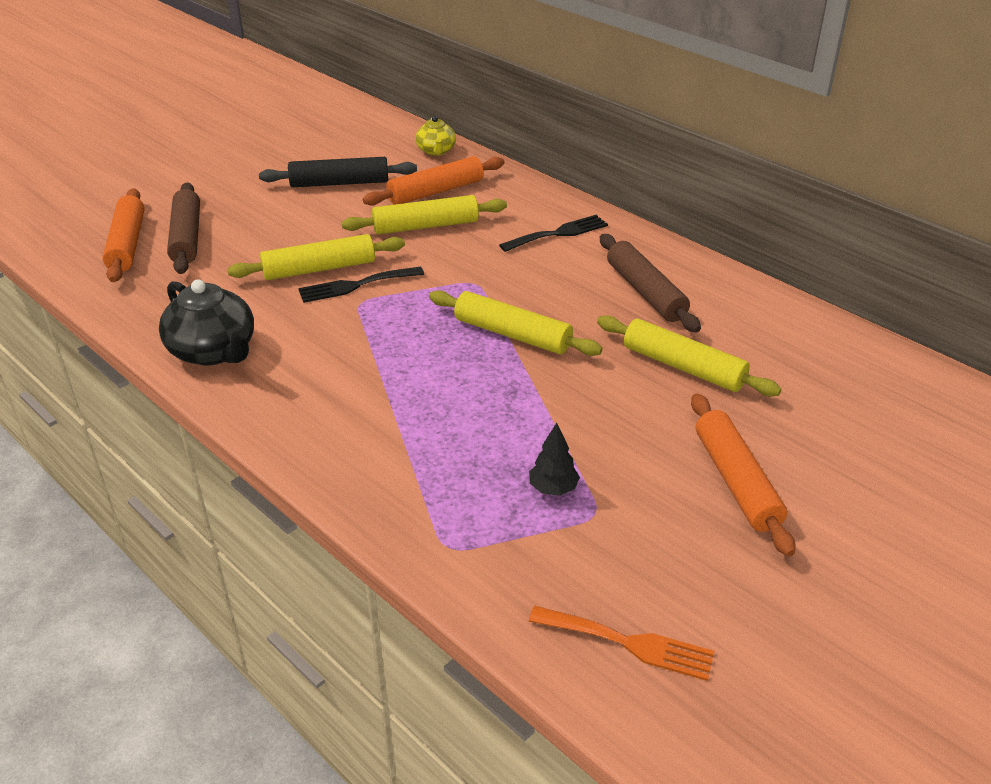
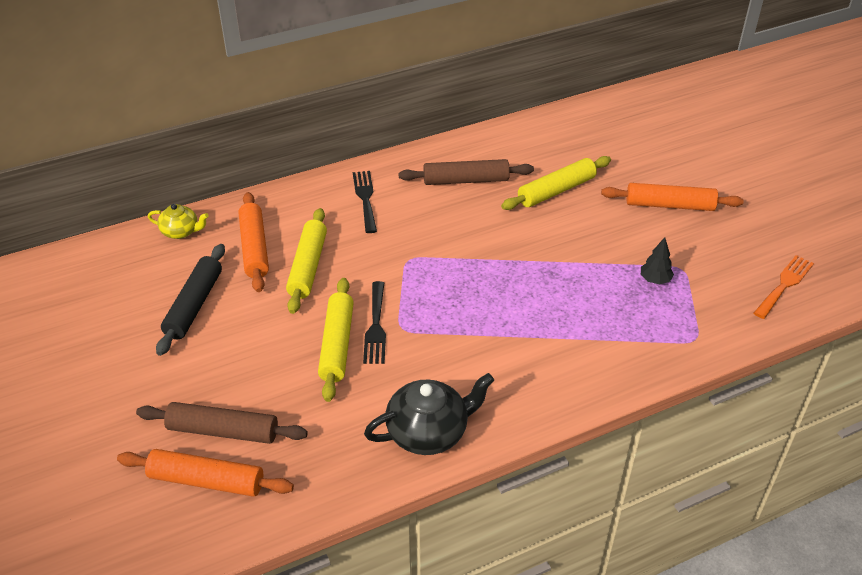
camera: 70 degrees left, 5 degrees up
(512, 334) = (485, 256): yellow rolling pin -> none

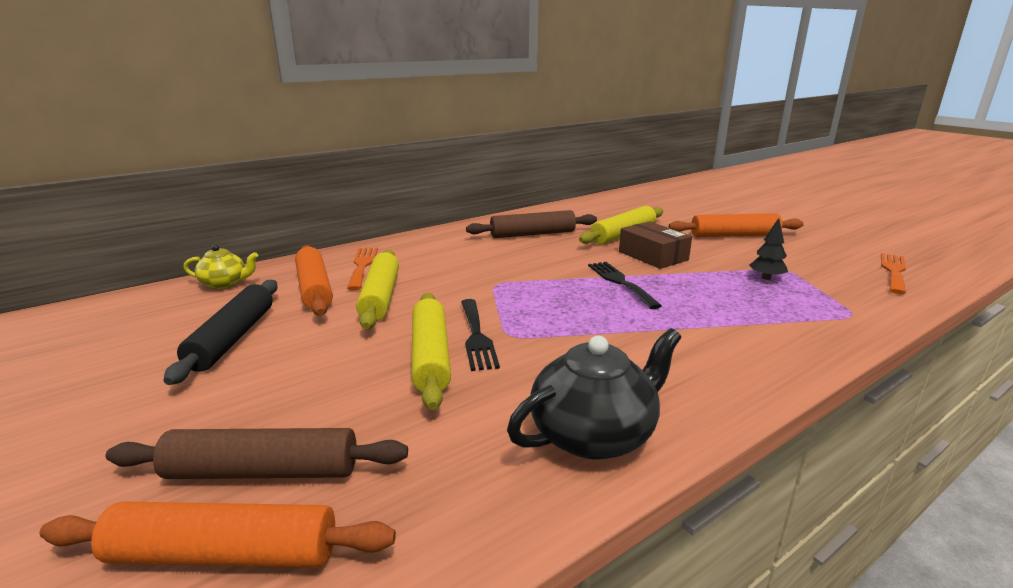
camera: 10 degrees left, 20 degrees down
(296, 218) = (362, 266): none -> orange fork
(365, 198) = (435, 250): black fork -> black fork (620, 282)
(568, 232) = (653, 256): none -> brown box

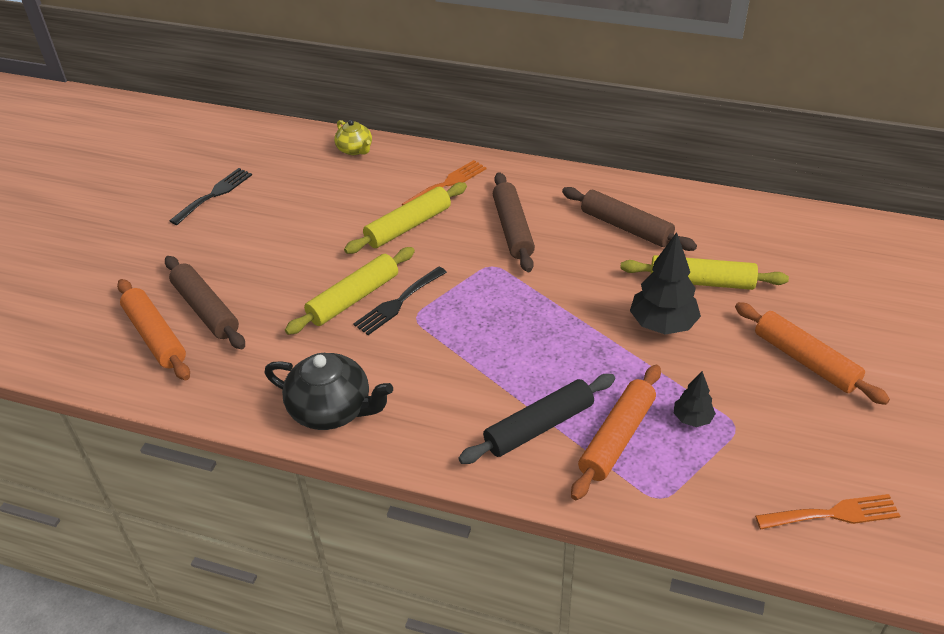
camera: 55 degrees right, 20 degrees up
(232, 338) = (298, 208): black rolling pin -> black rolling pin (539, 426)
(314, 288) = (388, 190): orange rolling pin -> orange rolling pin (616, 438)
(466, 263) = (512, 229): none -> brown rolling pin
(620, 282) = (572, 330): black fork -> black fork (214, 194)
(653, 256) = (663, 325): brown box -> black tree

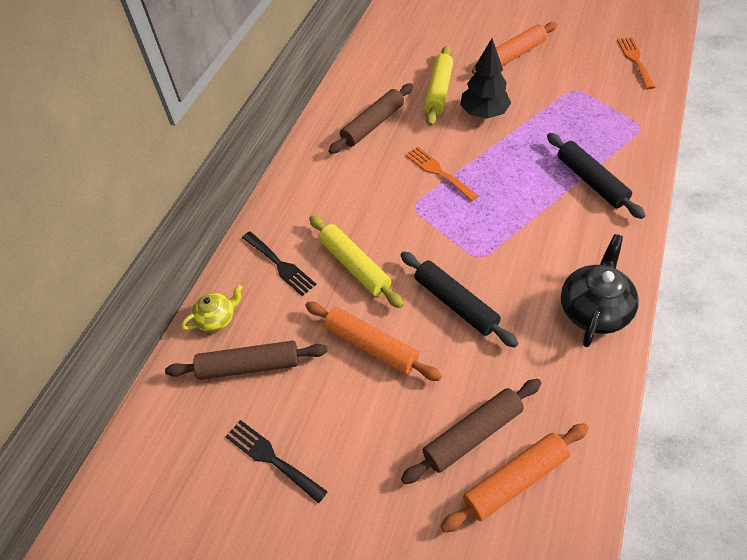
camera: 85 degrees left, 10 degrees up
(353, 298) = (456, 303): yellow rolling pin -> black rolling pin
(398, 303) = (461, 269): black fork -> black fork (280, 265)
(447, 183) = (293, 237): orange fork -> orange fork (438, 172)
(512, 229) = (367, 192): brown rolling pin -> brown rolling pin (249, 366)
(616, 438) = (594, 143): orange rolling pin -> orange rolling pin (371, 346)
(692, 419) = (571, 107): black tree -> none

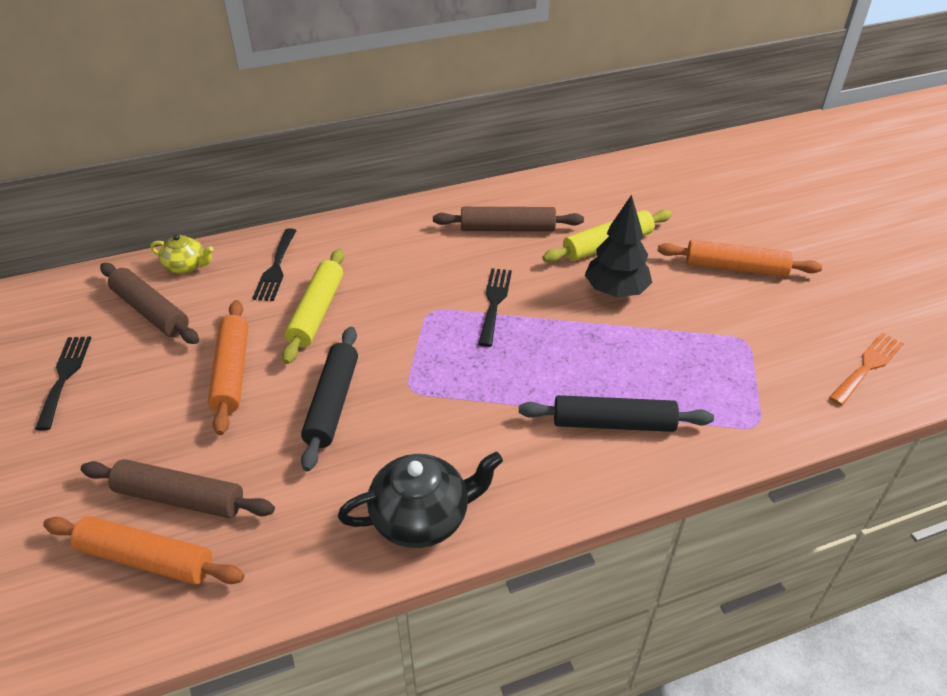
camera: 45 degrees right, 10 degrees down
(438, 172) = (494, 302): orange fork -> black fork
(590, 181) = (613, 423): black rolling pin -> black rolling pin turned 75 degrees clockwise

